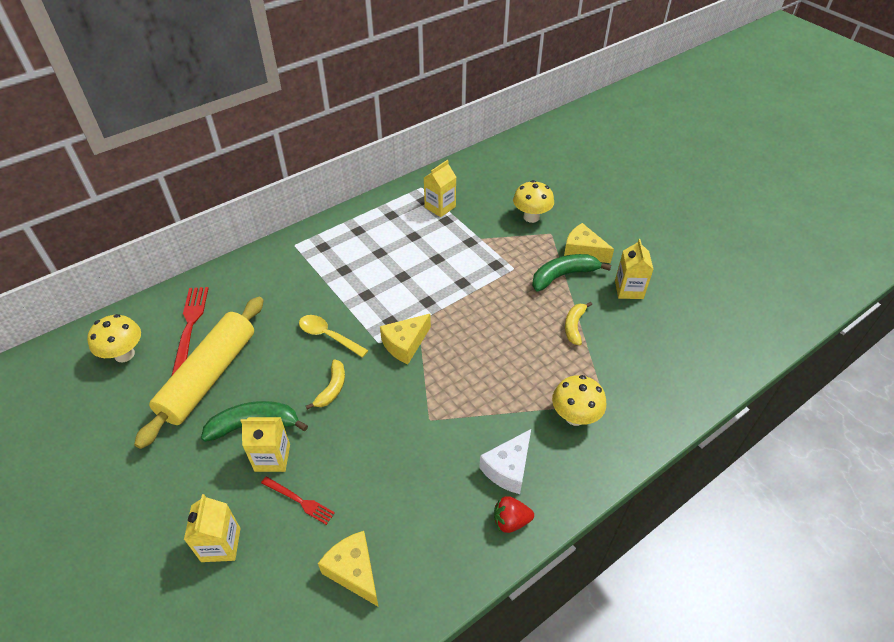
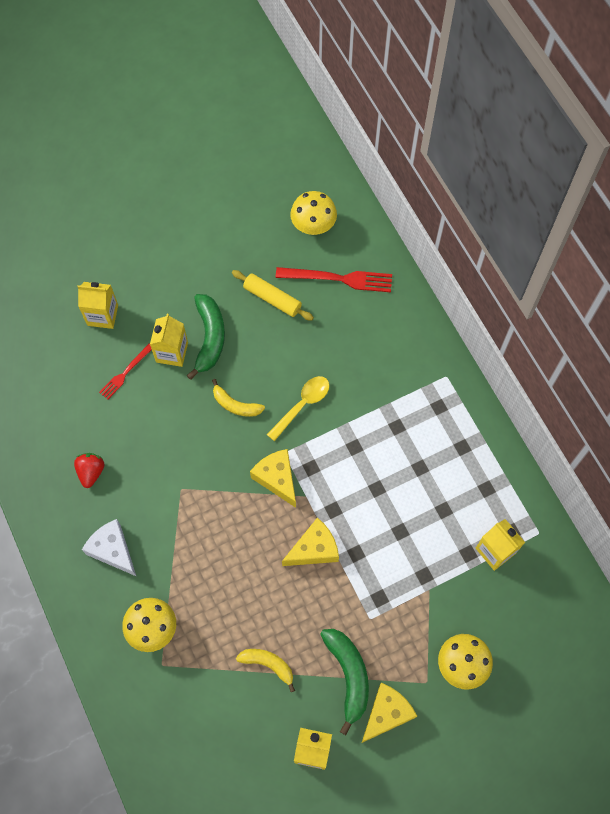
camera: 100 degrees right, 20 degrees up
(209, 376) = (272, 299): yellow rolling pin -> yellow rolling pin, size x0.52
(354, 571) = (55, 410): yellow cheese -> yellow cheese (314, 549)
(511, 521) = (63, 541): red strawberry -> red strawberry (91, 472)

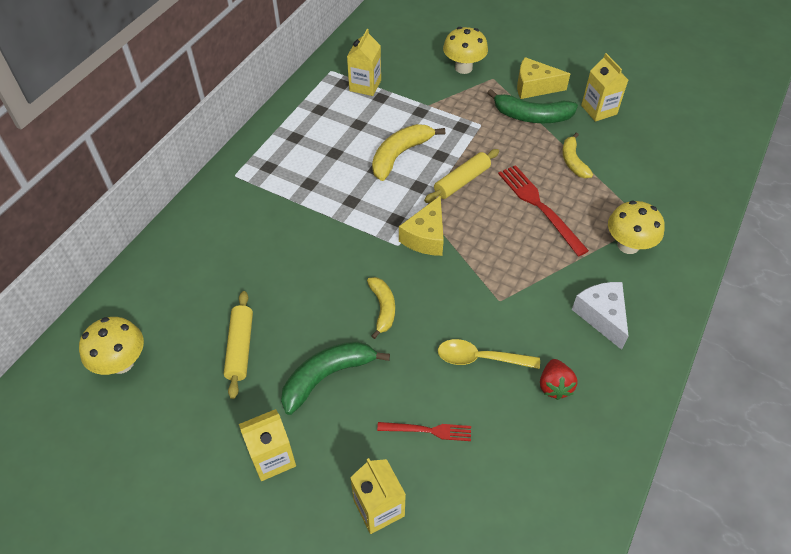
camera: 125 degrees left, 15 degrees down
(91, 472) = (554, 386): red strawberry -> red strawberry turned 60 degrees counterclockwise
(113, 550) = (601, 316): white cheese -> white cheese turned 150 degrees clockwise
(172, 352) = (370, 401): yellow carton -> yellow carton (272, 457)
(302, 405) = (341, 257): yellow spoon -> yellow spoon (480, 358)
(314, 549) = (462, 181): yellow cheese -> yellow rolling pin
(338, 279) = (178, 304): red fork -> red fork (539, 206)
(348, 676) = (532, 116): green banana -> green banana turned 120 degrees counterclockwise
(380, 520) = (400, 155): none -> yellow banana

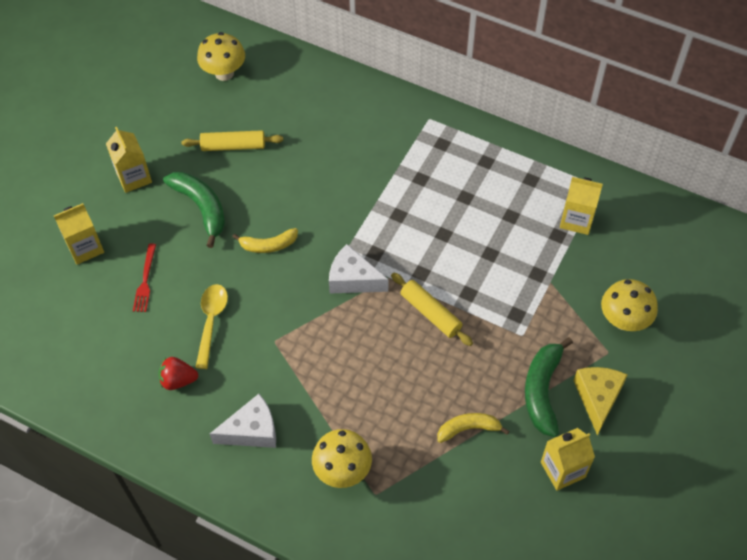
camera: 90 degrees right, 5 degrees up
(400, 155) = (466, 255): yellow banana -> none
(426, 237) = (353, 279): yellow cheese -> white cheese
(539, 206) = (396, 387): red fork -> none

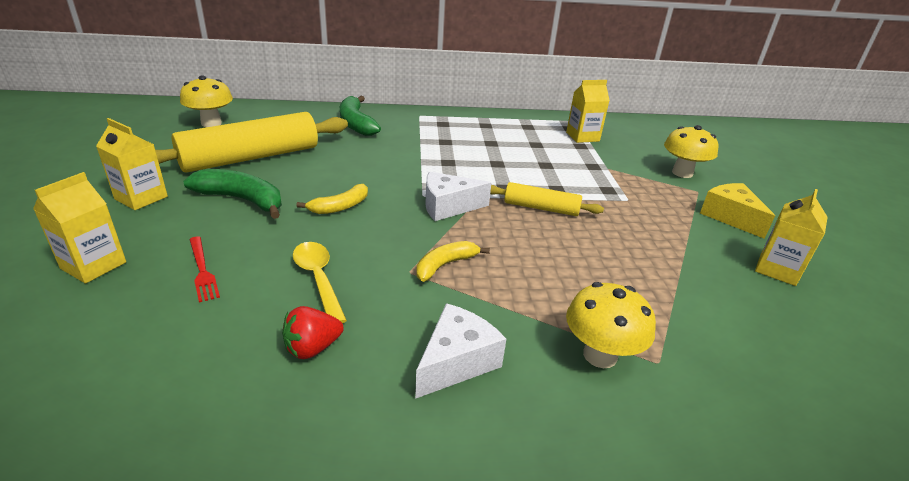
camera: 35 degrees left, 25 degrees down
(233, 146) = (251, 157): yellow rolling pin -> yellow rolling pin, size x1.92
(468, 429) = (669, 271): yellow banana -> yellow banana (445, 265)
(542, 391) = (688, 226): green banana -> green banana (356, 123)

